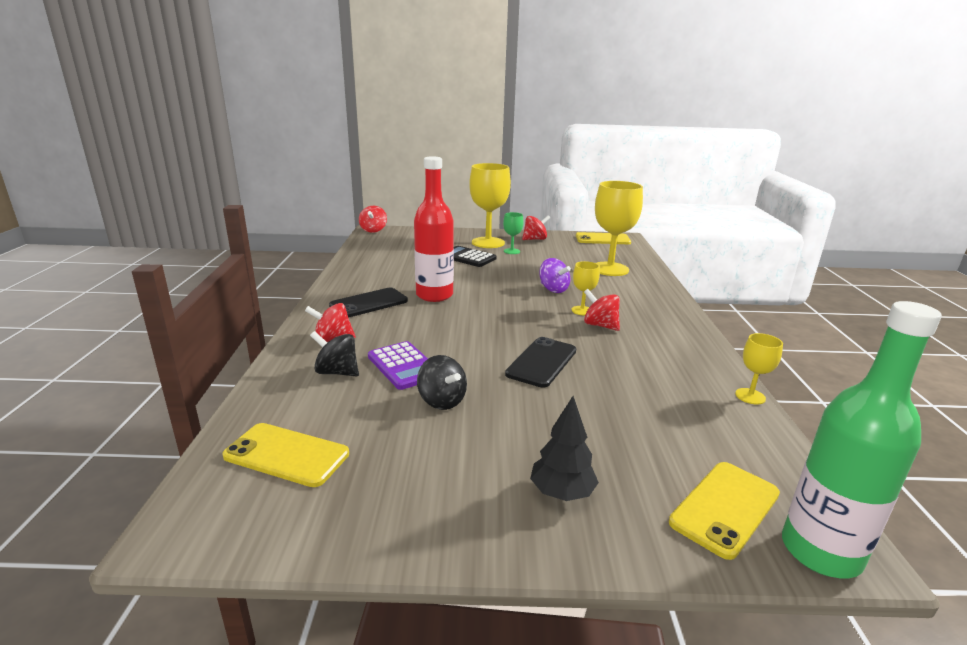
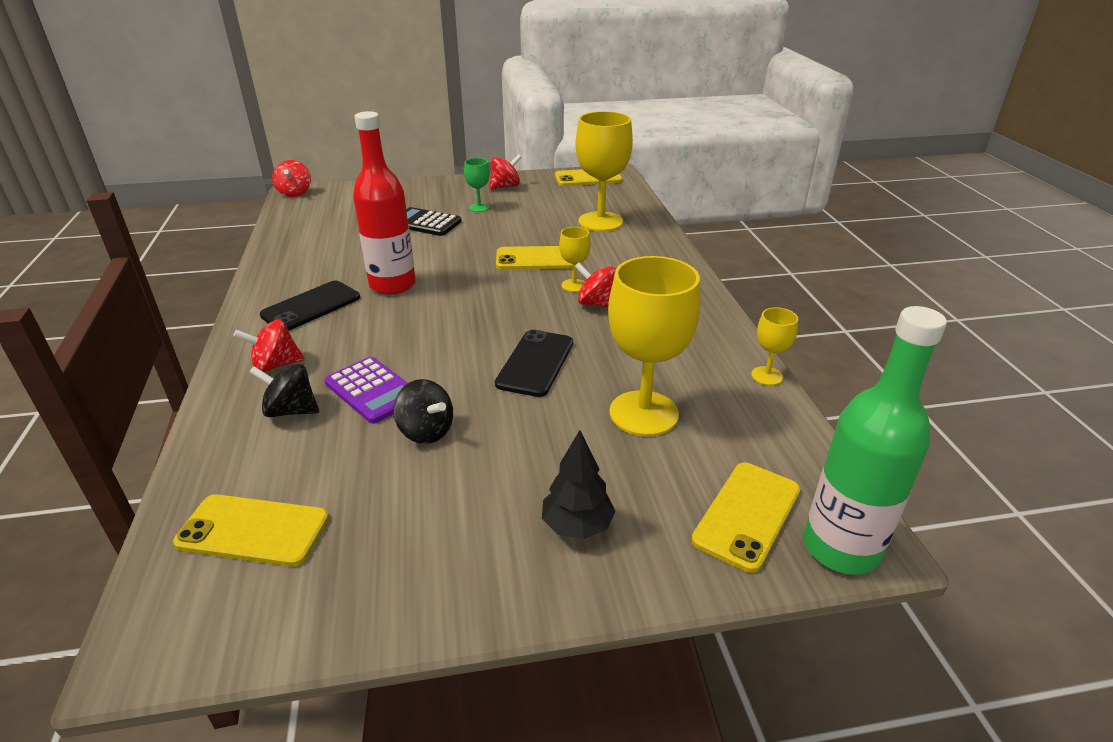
camera: 10 degrees left, 10 degrees up
(488, 242) = (447, 197): yellow goblet -> yellow goblet (643, 413)
(553, 289) = (536, 259): purple spinning top -> yellow phone

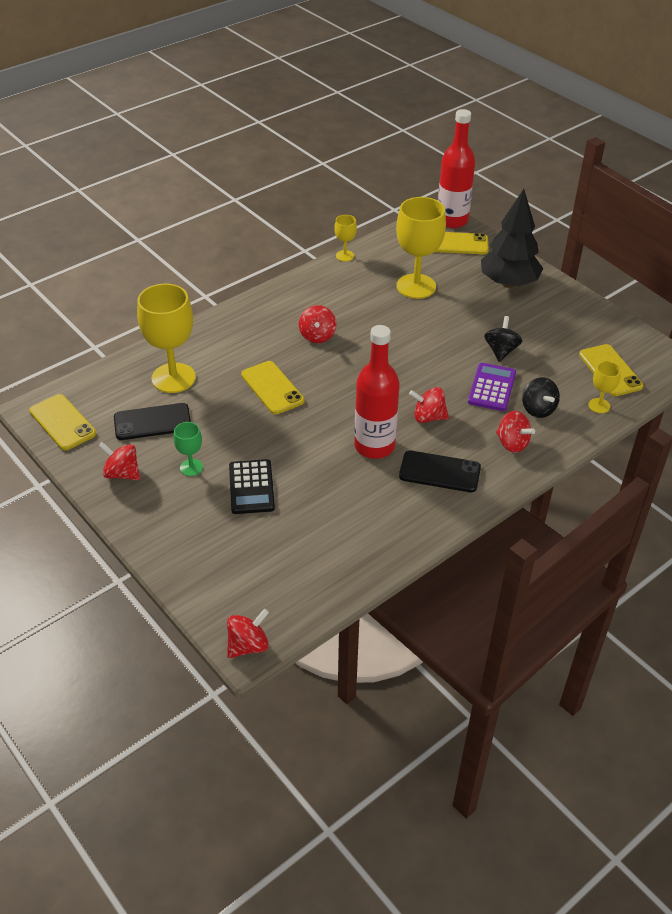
camera: 120 degrees left, 10 degrees up
(387, 327) = (428, 417): none -> red spinning top
(535, 363) = (407, 337): black phone -> black phone (152, 422)
(574, 285) = (300, 354): yellow goblet -> yellow goblet (599, 405)
(577, 526) = (508, 283): black tree -> black tree, size x1.79
(841, 548) = (452, 220): green bottle -> red bottle

